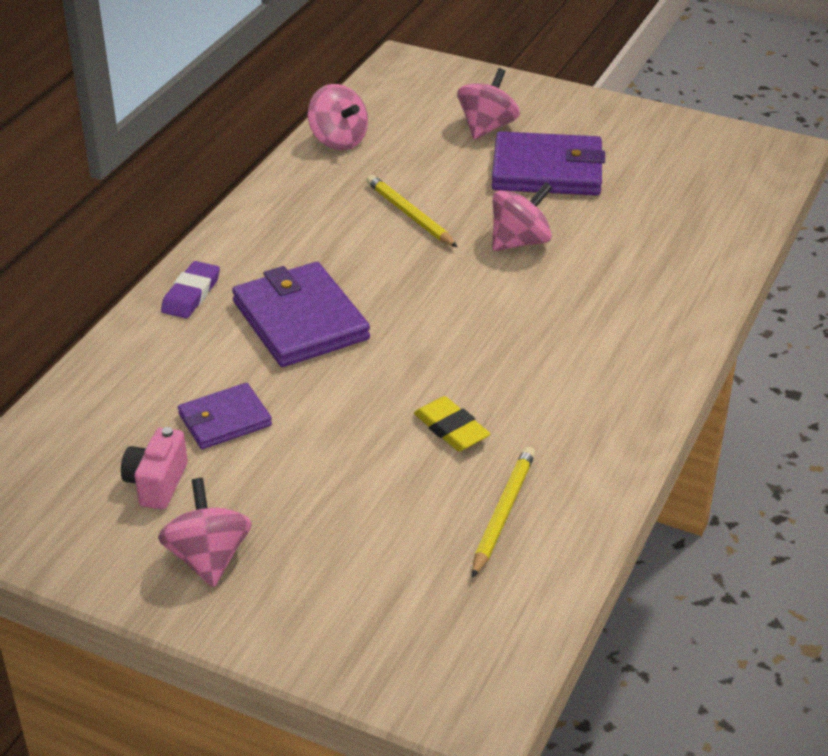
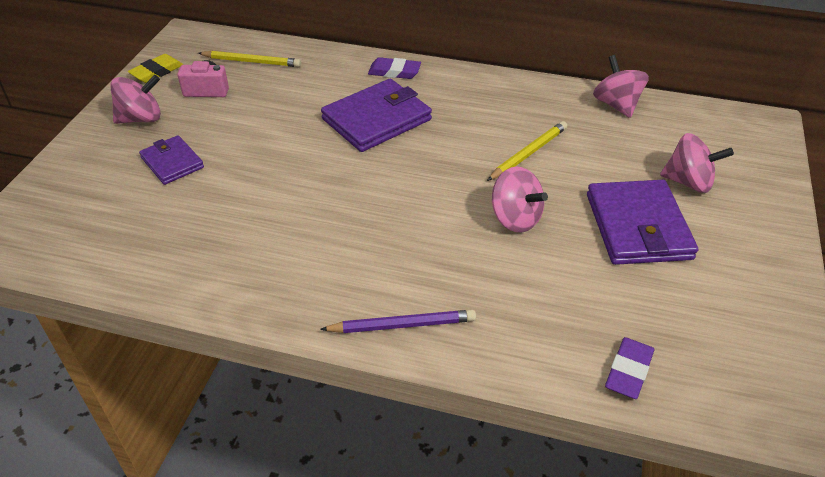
camera: 80 degrees right, 5 degrees up
(224, 420) = (267, 105): purple wallet -> purple wallet (172, 162)
(338, 140) = (616, 105): pink spinning top -> pink spinning top turned 120 degrees clockwise
(451, 429) = (263, 204): yellow eraser -> yellow eraser (157, 72)
(503, 512) = (172, 239): yellow pencil -> yellow pencil (252, 61)
(666, 335) = (402, 325): none -> purple pencil
(730, 214) = (628, 371): none -> purple eraser

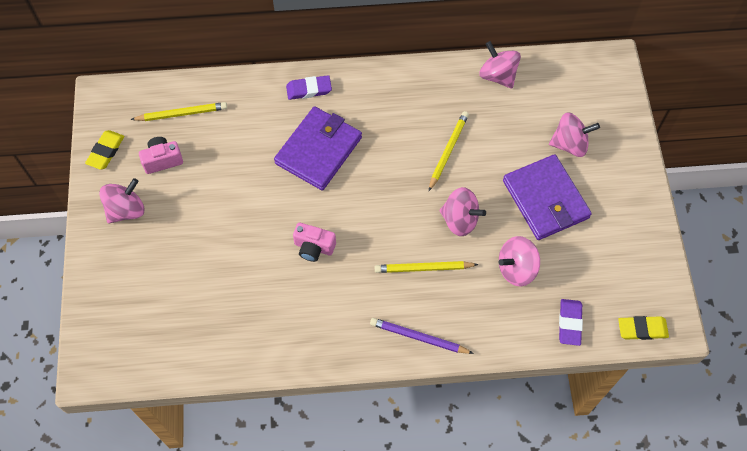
camera: 20 degrees left, 20 degrees up
(172, 162) = (180, 248): purple wallet -> none
(321, 199) = (314, 247): none -> pink camera
(402, 325) = (418, 337): purple pencil -> purple pencil turned 135 degrees counterclockwise
(445, 254) = (423, 268): none -> yellow pencil
(571, 287) = (516, 268): none -> pink spinning top
(743, 412) = (642, 329): none -> yellow eraser

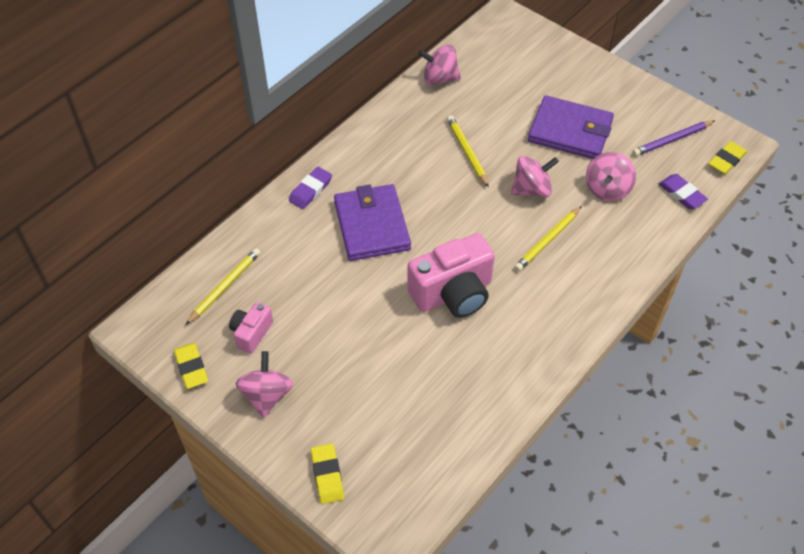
camera: 45 degrees left, 10 degrees down
(102, 295) = (327, 475): none -> yellow eraser
(314, 247) = (453, 293): pink camera -> pink camera, size x1.91
(418, 337) = (601, 288): purple pencil -> purple pencil (672, 140)
(570, 144) = (542, 85): pink spinning top -> none

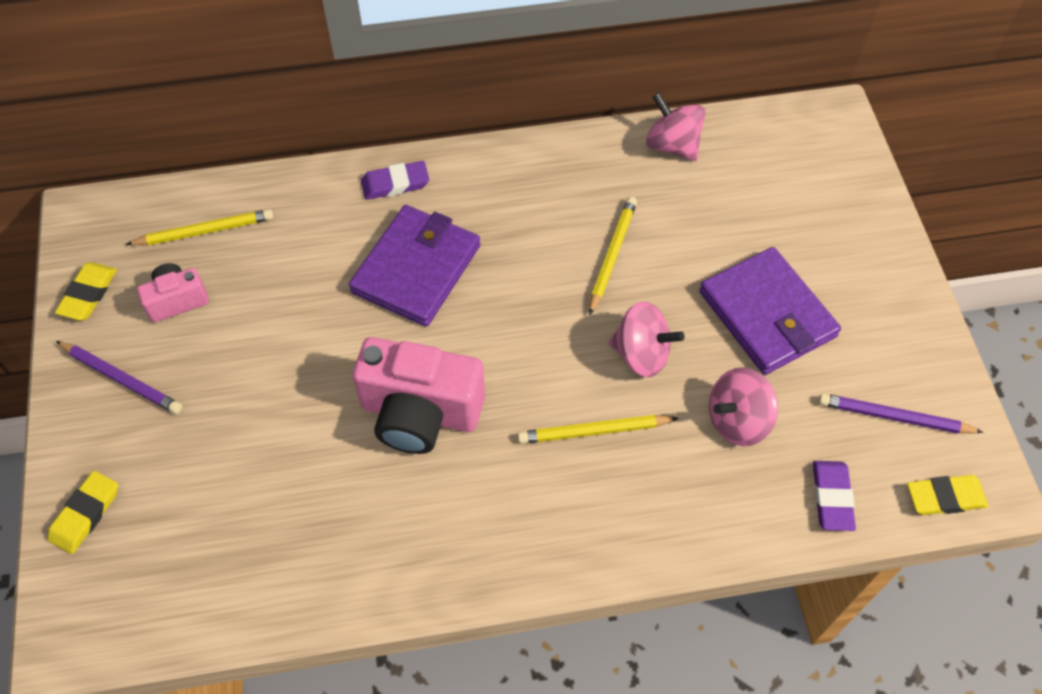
camera: 40 degrees right, 5 degrees up
(266, 395) = (122, 379): pink spinning top -> purple pencil

